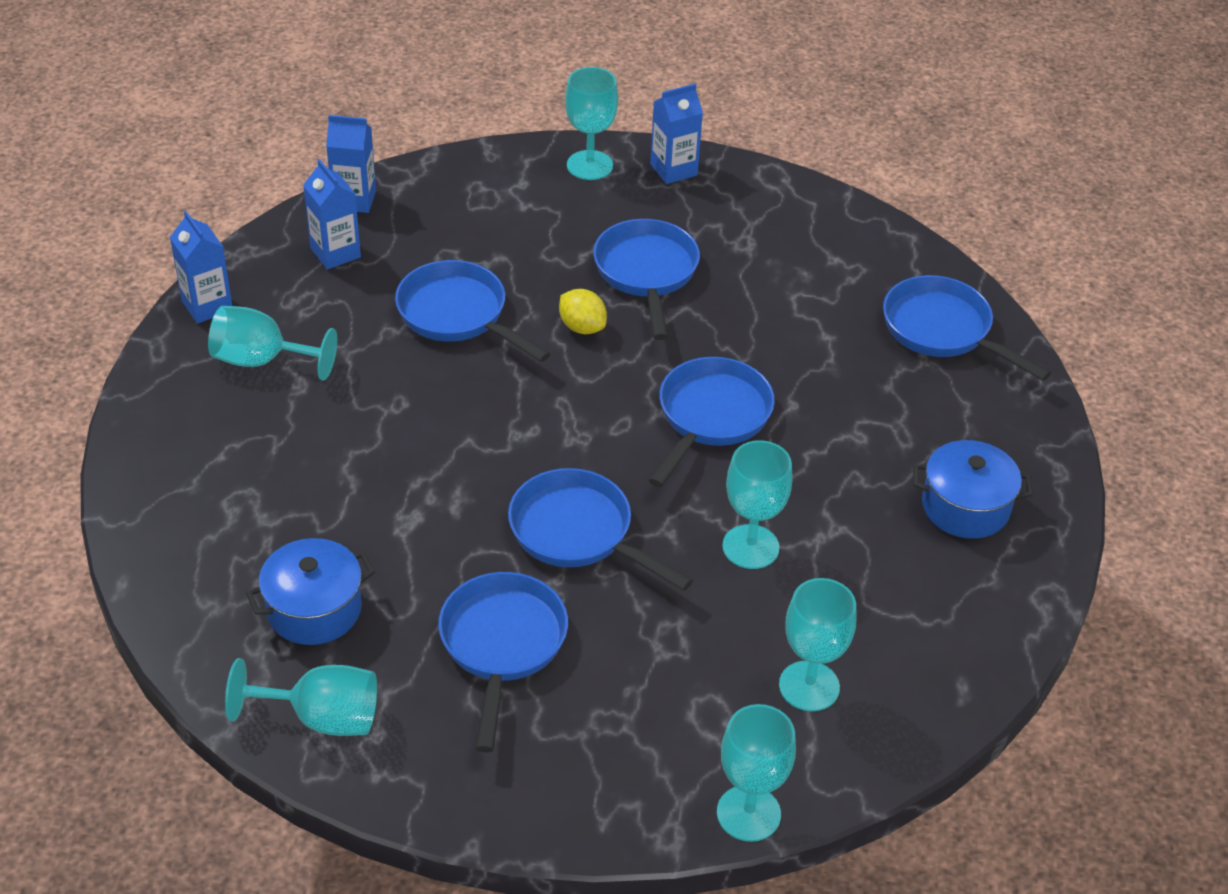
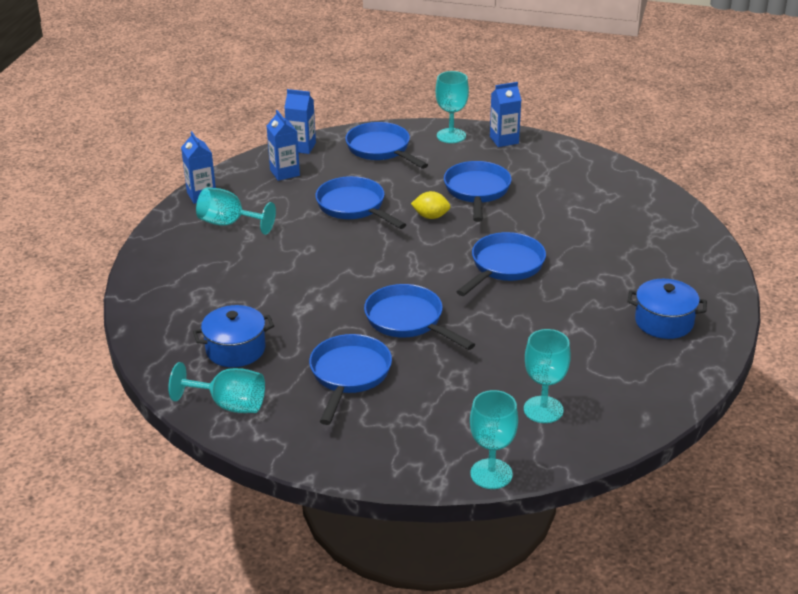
camera: 10 degrees right, 10 degrees down
(582, 327) = (431, 216): yellow lemon -> yellow lemon turned 45 degrees counterclockwise
(750, 547) = (518, 334): turquoise goblet -> none
(943, 331) = (665, 229): blue pan -> blue pan (381, 149)

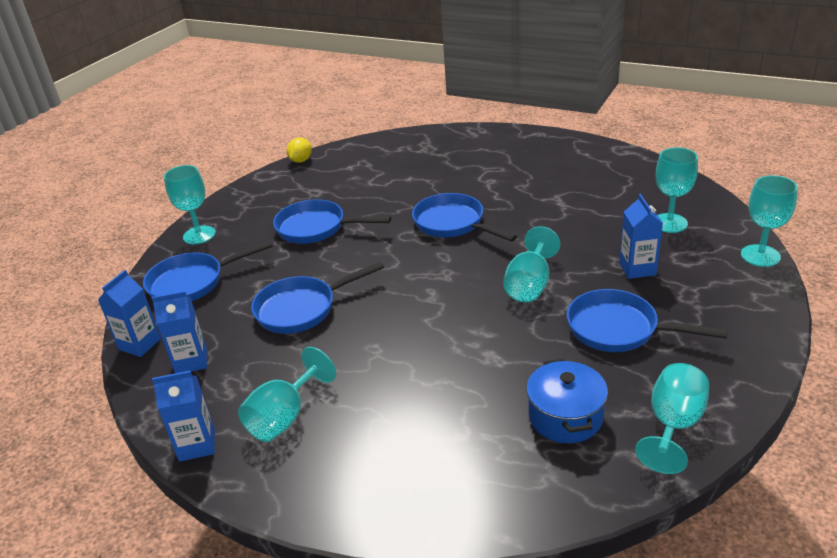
camera: 75 degrees left, 0 degrees up
(408, 321) = (529, 285): blue pan -> turquoise goblet
(431, 216) = (348, 258): yellow lemon -> yellow lemon (301, 160)
(504, 140) = (231, 206): blue carton -> blue carton (637, 269)
(664, 322) = (553, 160): blue pot -> none

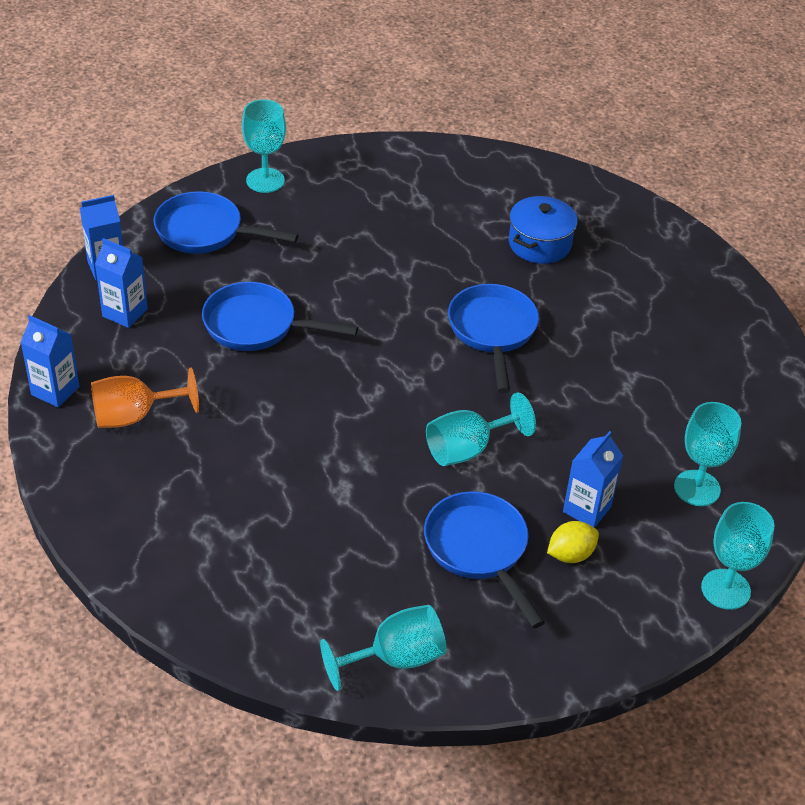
camera: 35 degrees right, 10 degrees up
(285, 417) = (134, 416): turquoise goblet -> orange goblet
(301, 160) = (453, 148): yellow lemon -> yellow lemon (570, 554)
(316, 228) = (368, 246): blue pan -> none
(565, 417) = (326, 583): blue pot -> blue pot (539, 244)

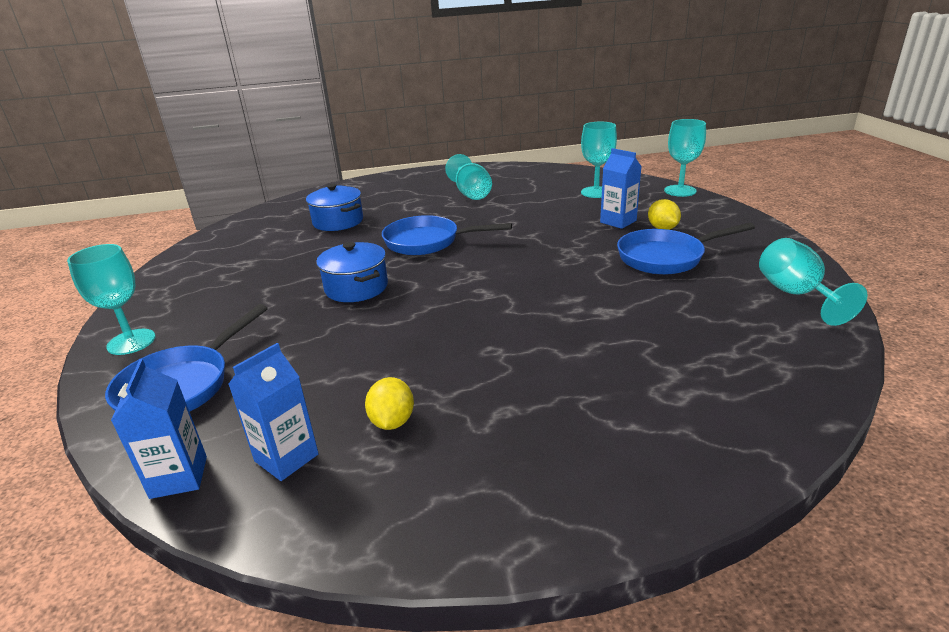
camera: 75 degrees left, 15 degrees down
(55, 391) = (417, 535): blue carton -> none
(134, 416) = (486, 449): orange goblet -> none
(164, 360) = (392, 421): none -> yellow lemon
(257, 326) = (365, 352): blue pan -> none
(374, 295) = (356, 287): none -> blue pot
(468, 449) = (557, 256): turquoise goblet -> turquoise goblet (471, 193)

